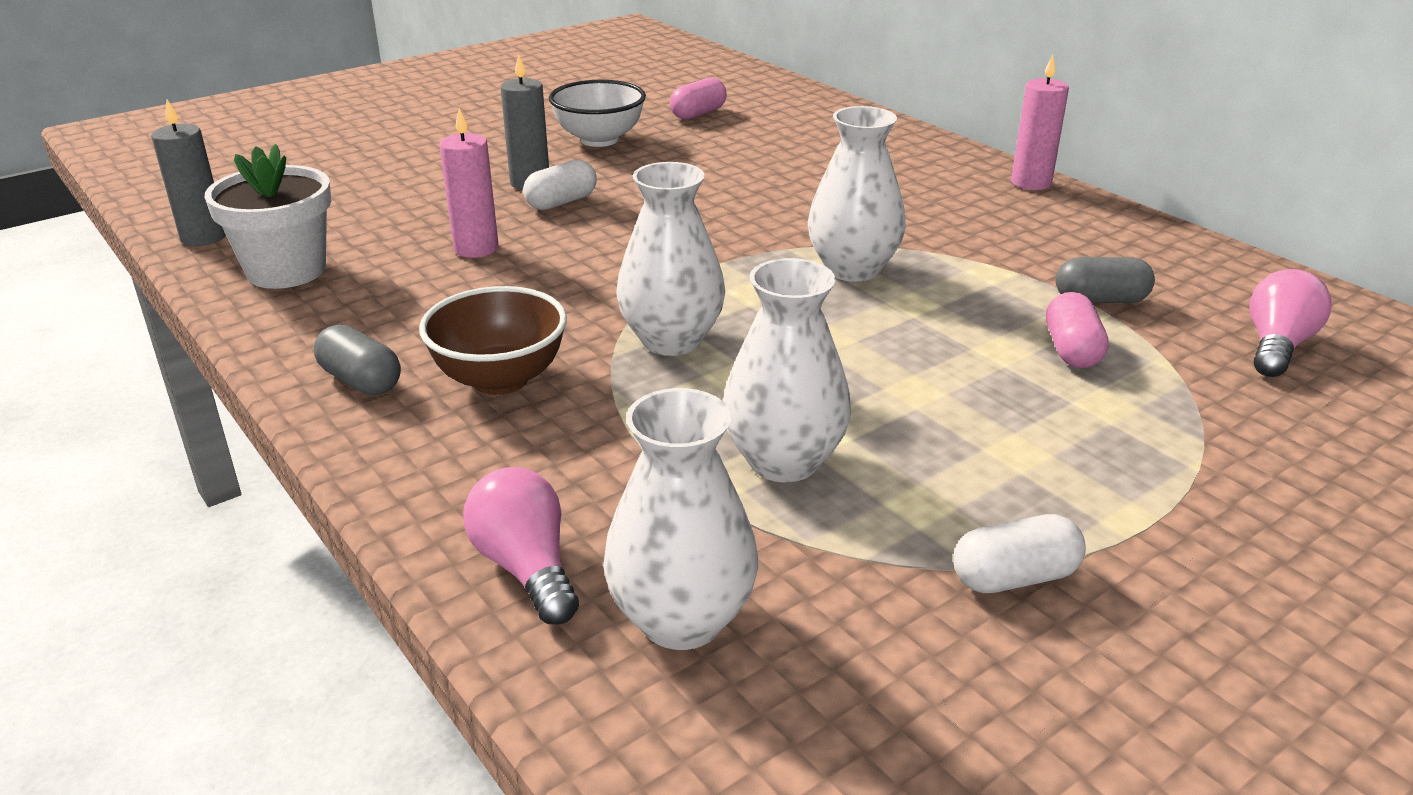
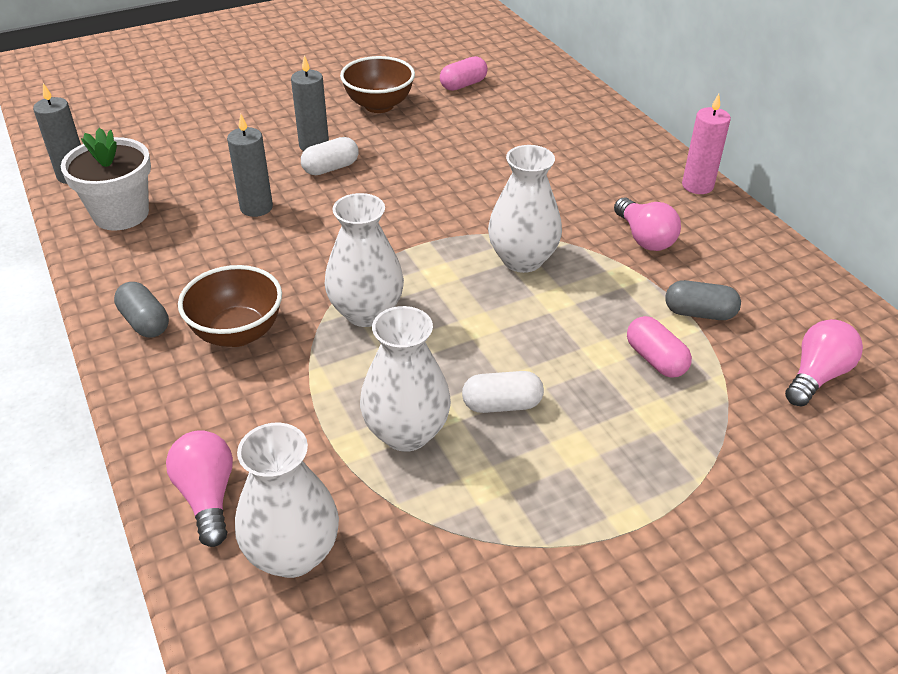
camera: 10 degrees right, 10 degrees up
(476, 248) = (256, 207): pink candle -> grey candle
(599, 139) = (379, 105): white bowl -> brown bowl
(994, 235) = (644, 238): none -> pink light bulb
(1014, 578) = (526, 555): white capsule -> white capsule (502, 405)
(1072, 350) = (655, 359): pink capsule -> pink capsule turned 45 degrees counterclockwise

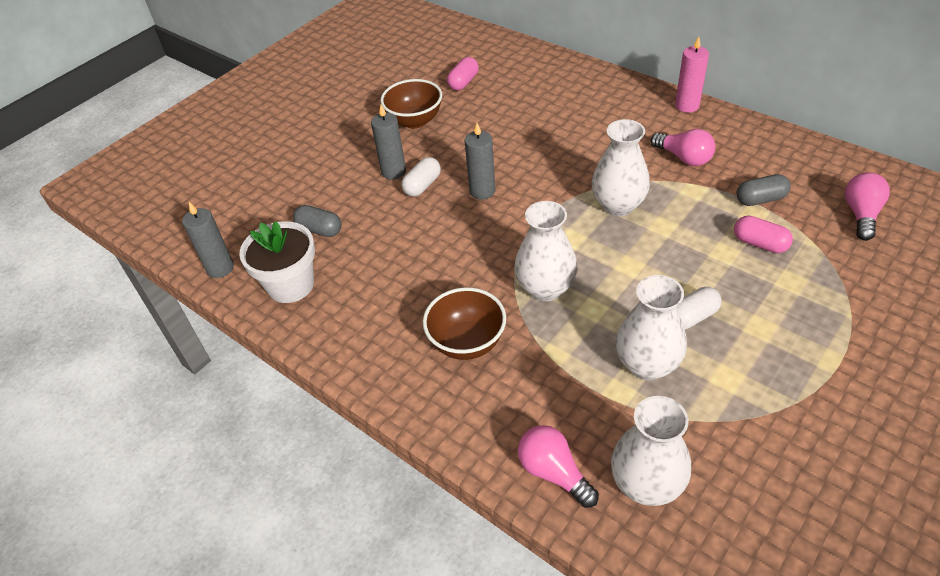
camera: 20 degrees left, 5 degrees up
(145, 322) = (390, 364): grey capsule -> grey capsule (319, 229)
(256, 207) = (393, 239): grey candle -> grey candle (482, 191)

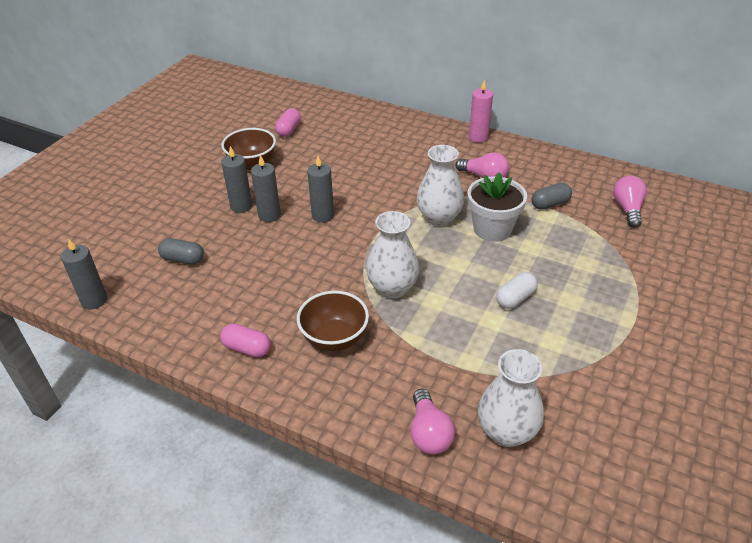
camera: 15 degrees left, 5 degrees down
(291, 285) = (165, 308): white flower pot -> white flower pot (492, 229)
(422, 185) = (269, 215): white capsule -> grey candle
(553, 472) = (429, 433): pink light bulb -> pink light bulb turned 135 degrees counterclockwise
(647, 365) = (488, 339): white vase -> none
(760, 243) = (556, 237): pink capsule -> pink capsule (247, 348)

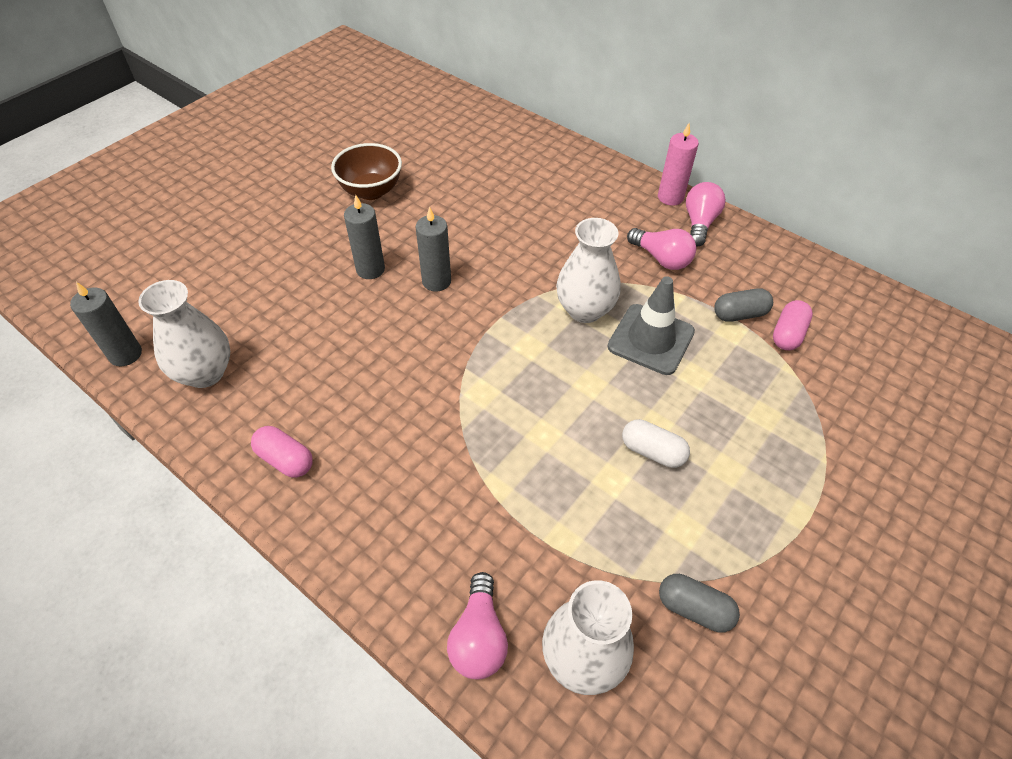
camera: 10 degrees right, 10 degrees up
(183, 259) = (247, 314): grey capsule -> grey capsule (694, 608)
(241, 206) = (340, 250): grey candle -> none
(288, 130) = (430, 150): pink capsule -> pink capsule (787, 334)
(334, 339) = (398, 467): brown bowl -> none
(392, 288) = (494, 405): white vase -> white vase (205, 373)
(492, 229) = (651, 339): white flower pot -> grey traffic cone
(515, 298) = (652, 451): white capsule -> white capsule turned 60 degrees clockwise
(627, 209) = (845, 340): pink light bulb -> pink light bulb (699, 223)

